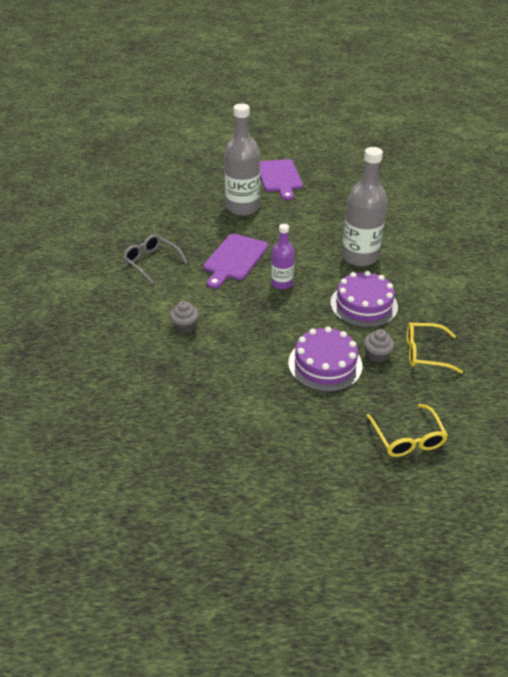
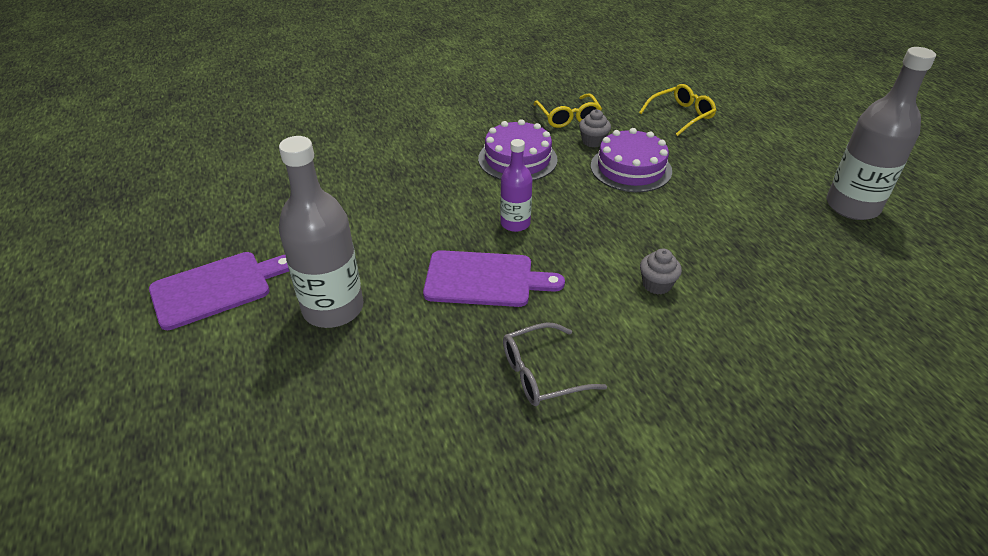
camera: 110 degrees left, 0 degrees up
(151, 262) = (541, 374): grey glasses -> grey glasses turned 45 degrees clockwise
(359, 257) = (424, 174): grey bottle -> grey bottle (852, 206)

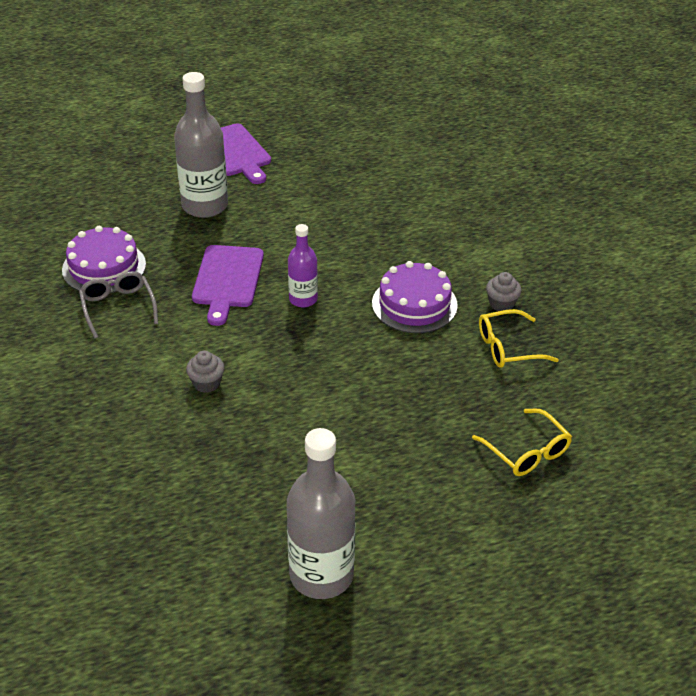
camera: 90 degrees right, 0 degrees up
(593, 141) = (454, 364): grey cupcake -> grey cupcake (501, 304)
(631, 168) = (399, 389): purple cake -> purple cake (104, 267)

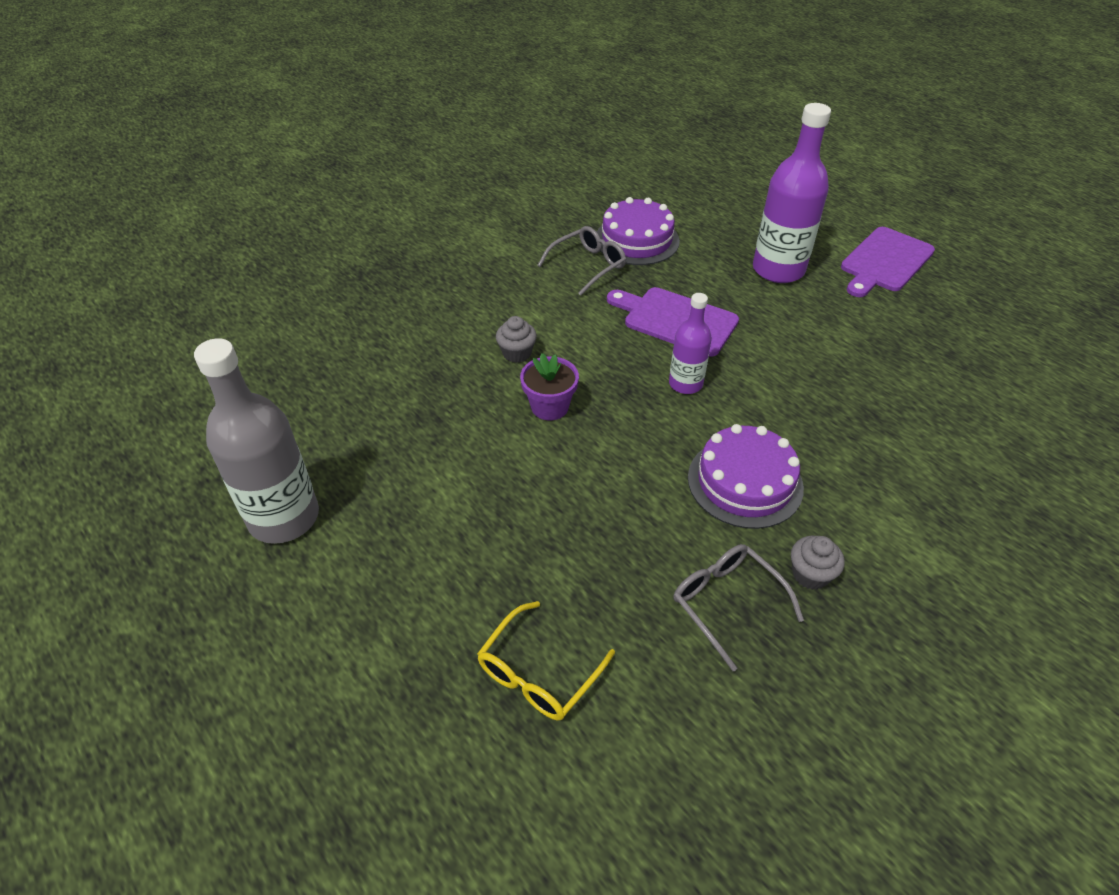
camera: 70 degrees right, 5 degrees up
(205, 206) = (778, 270): grey bottle -> purple bottle
(227, 280) = (676, 320): purple cutting board -> purple cutting board turned 45 degrees clockwise
(284, 380) = (549, 407): none -> purple flower pot
(507, 347) = (726, 602): yellow glasses -> grey glasses

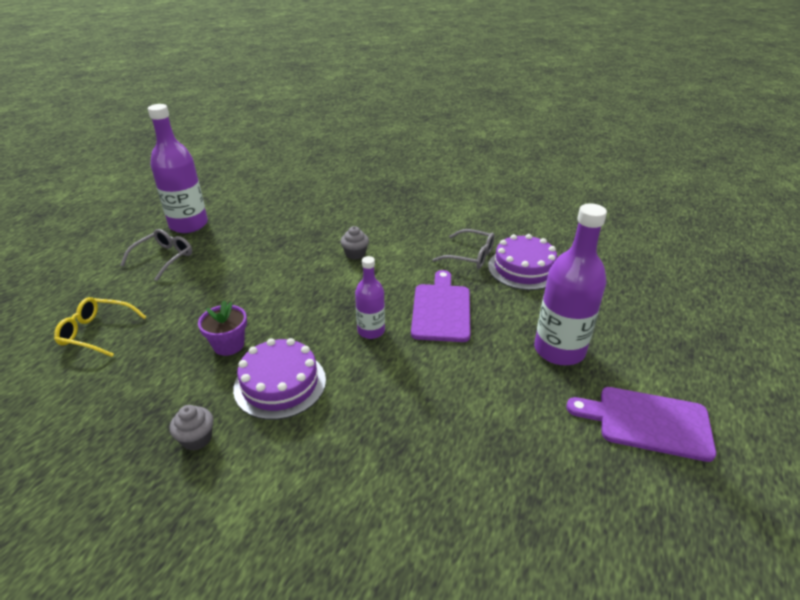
camera: 65 degrees right, 10 degrees down
(284, 517) = (188, 225): grey bottle -> purple bottle
(549, 407) = (312, 279): purple flower pot -> purple flower pot (228, 345)
(726, 602) = (161, 398): grey glasses -> grey glasses (164, 258)

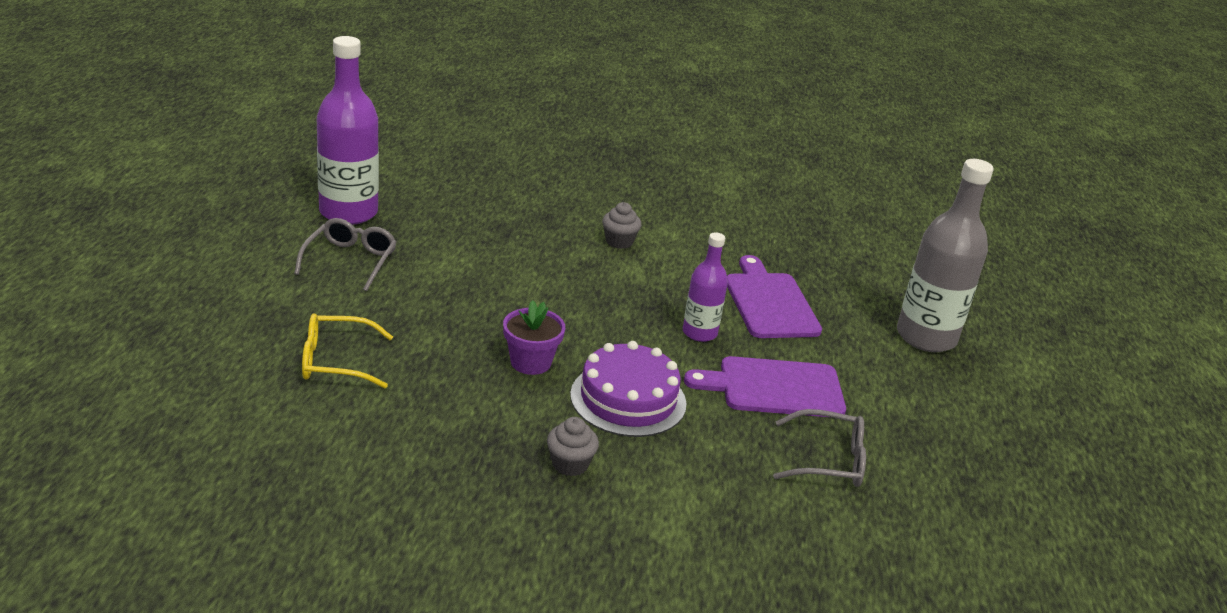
camera: 20 degrees left, 5 degrees down
(471, 256) = (769, 237): grey glasses -> grey glasses (829, 460)
(523, 268) = (841, 248): purple cake -> none
(559, 350) = (926, 337): purple bottle -> grey bottle
(647, 422) = (1046, 399): purple cutting board -> purple cutting board (774, 387)

